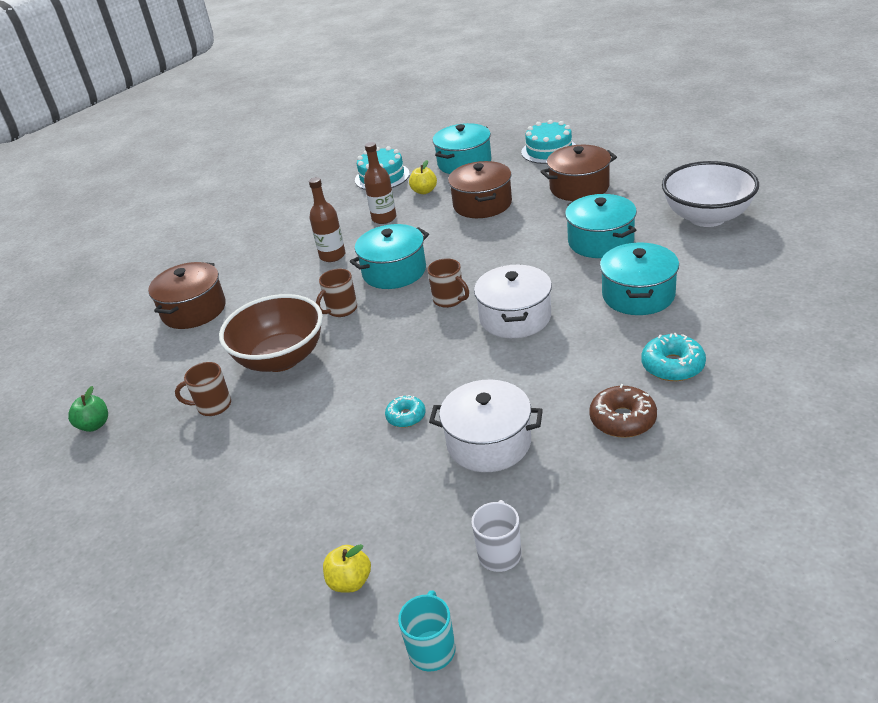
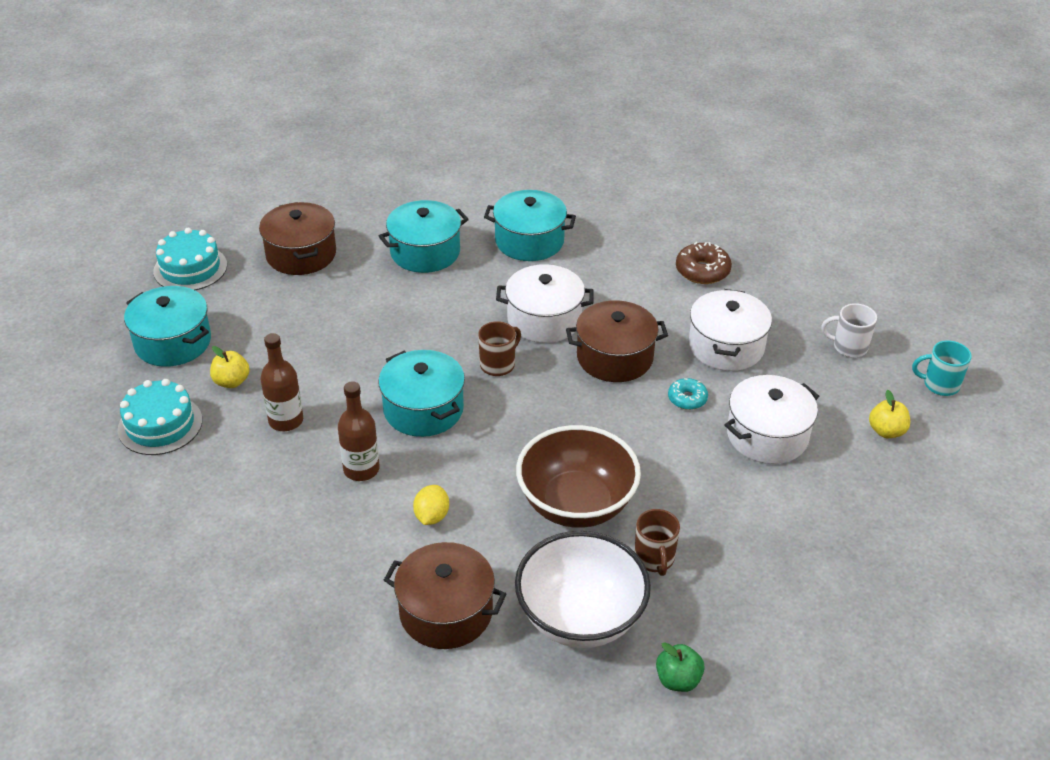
camera: 95 degrees left, 5 degrees up
(282, 292) = (432, 516): none -> yellow lemon
(341, 309) = (490, 455): brown mug -> none
(350, 476) = (767, 435): none -> white pot
(482, 204) = (297, 331): brown pot -> brown pot (614, 357)
(672, 366) = (637, 237): turquoise donut -> none
(707, 217) = (409, 184): white bowl -> white bowl (580, 617)

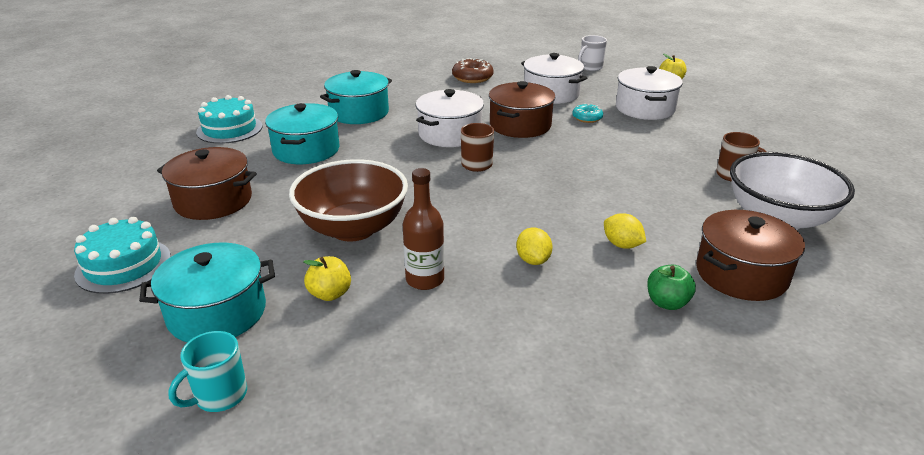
camera: 55 degrees left, 10 degrees down
(160, 425) = (334, 364): turquoise cake -> turquoise cake (229, 129)
(361, 469) = (533, 260): brown bottle -> yellow lemon
(423, 409) = (490, 208): turquoise pot -> none
(576, 504) = (657, 184): brown bowl -> brown bowl (353, 228)
(678, 680) = (858, 204): green apple -> green apple (667, 303)
(940, 385) = (645, 60): turquoise mug -> turquoise mug (219, 396)

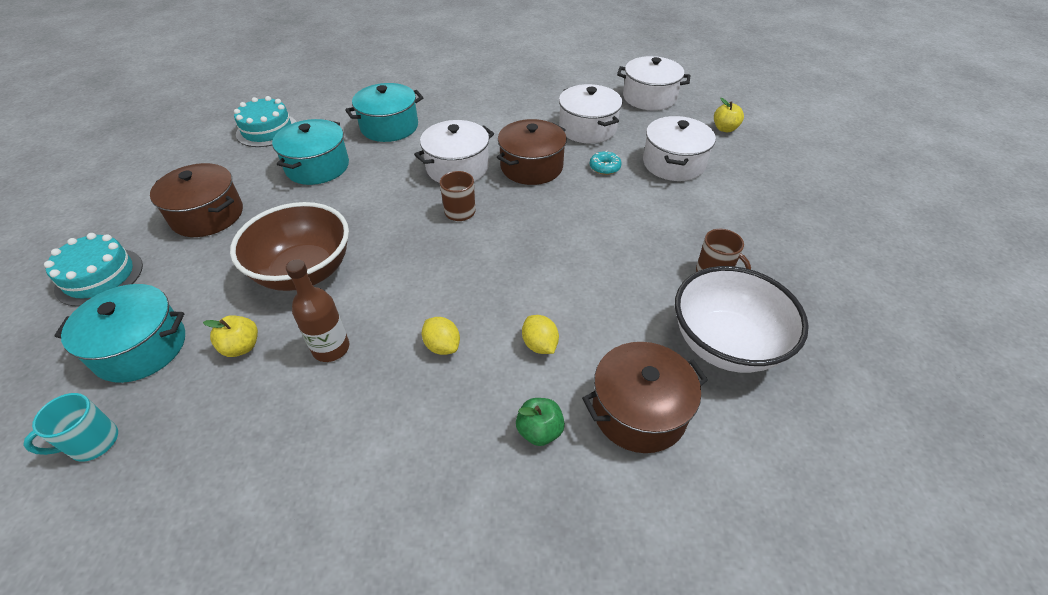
camera: 15 degrees right, 15 degrees up
(472, 78) = (521, 96): brown donut -> none
(533, 260) = (442, 346): yellow lemon -> yellow lemon turned 45 degrees counterclockwise
(590, 67) = (649, 97): white mug -> white pot

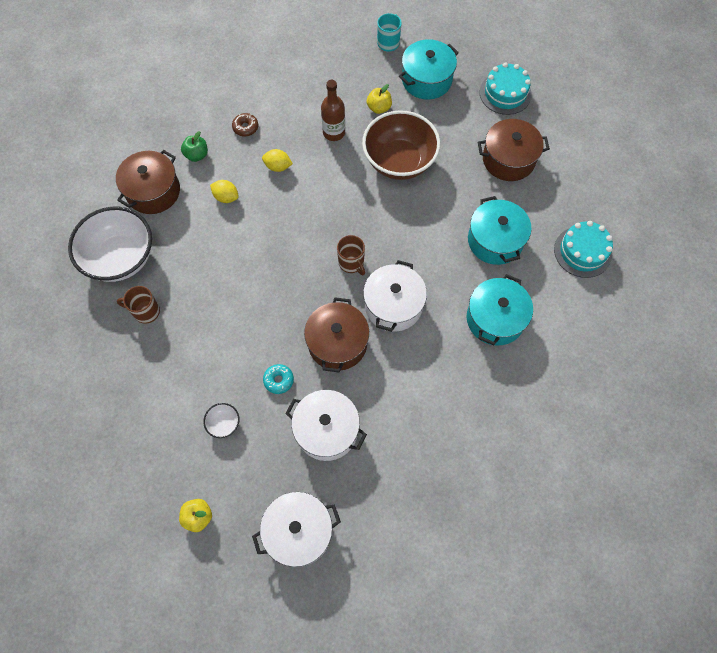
camera: 145 degrees right, 20 degrees up
(434, 432) = (245, 127): none -> brown donut
(673, 163) = (224, 424): white pot -> white bowl

